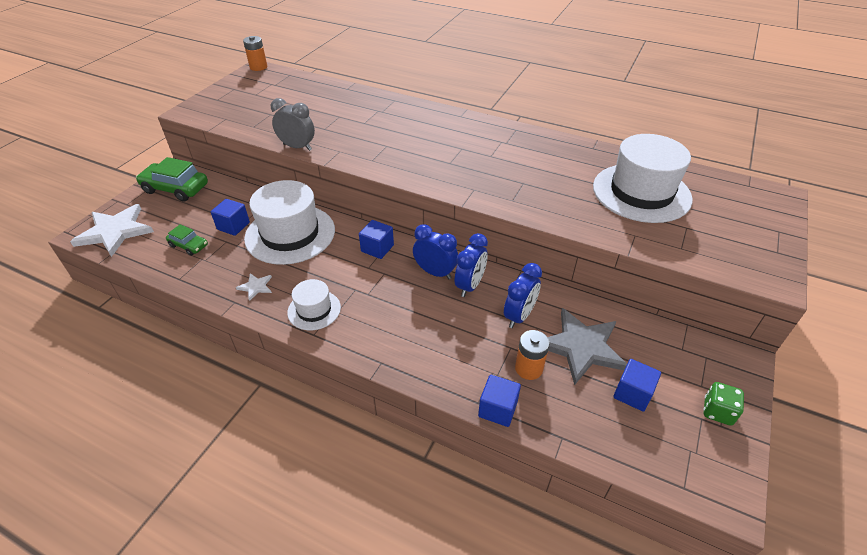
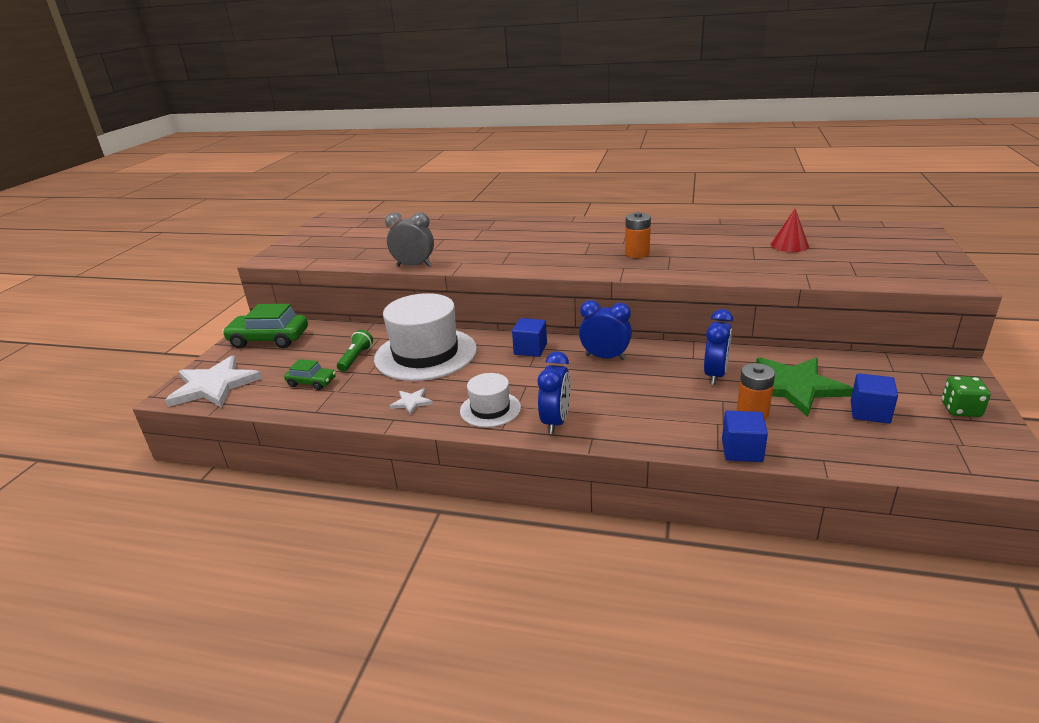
camera: 10 degrees left, 15 degrees down
(233, 226) = (356, 358): blue cube -> green flashlight
(258, 67) = (330, 217): orange battery -> orange battery (637, 253)
(470, 285) = (648, 361): blue clock -> blue clock (556, 422)
(582, 347) = (795, 387): grey star -> green star
(641, 192) = (789, 245): white hat -> red cone

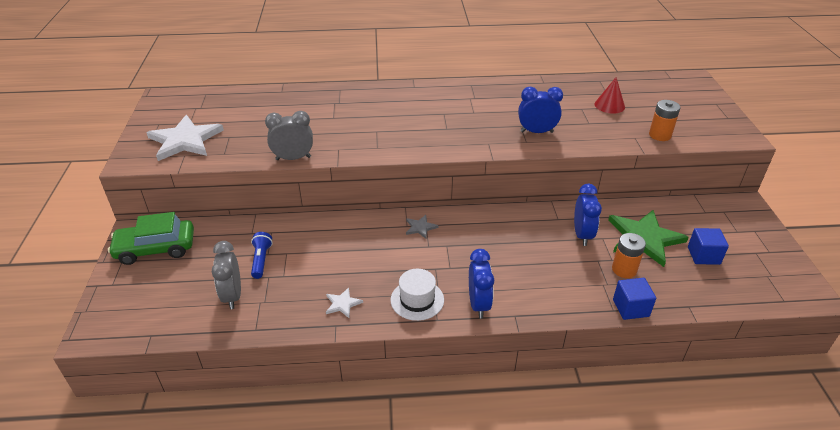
camera: 20 degrees left, 10 degrees up
(214, 385) = (130, 315): white star -> white star (185, 140)
(312, 382) = (232, 296): green car -> grey clock
(356, 358) = (261, 260): green flashlight -> blue flashlight
(425, 354) = (327, 246): white hat -> none
(530, 349) = (420, 227): blue cube -> grey star
(605, 357) = (488, 228): blue clock -> blue clock (536, 132)
(637, 253) = (492, 125): orange battery -> orange battery (660, 135)
(960, 409) = (760, 243): green dice -> none

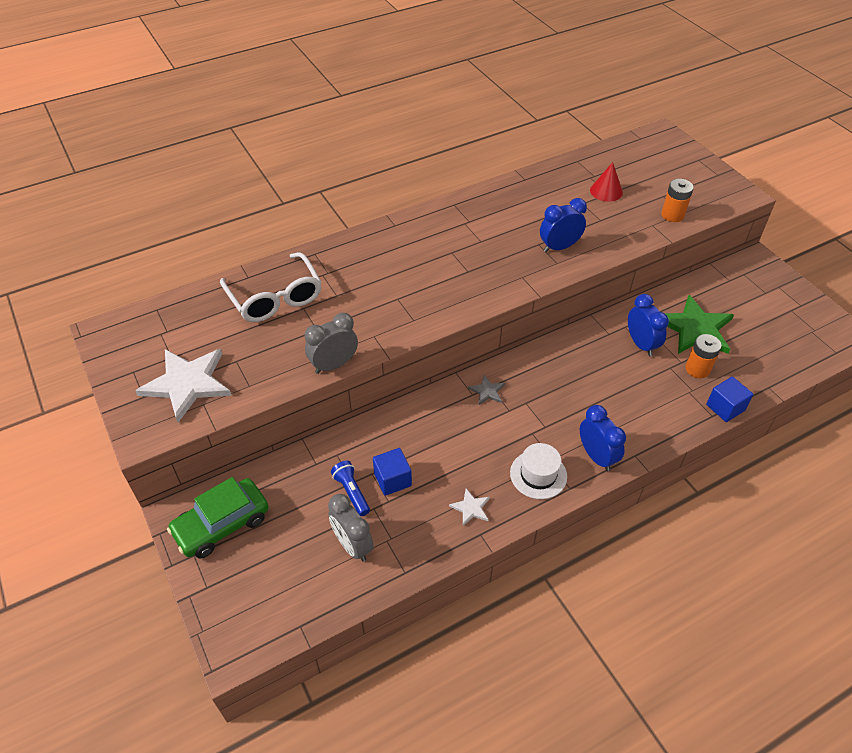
camera: 25 degrees left, 10 degrees up
(289, 108) = (275, 298): none -> white glasses
(703, 255) = (753, 329): blue cube -> blue cube (392, 479)

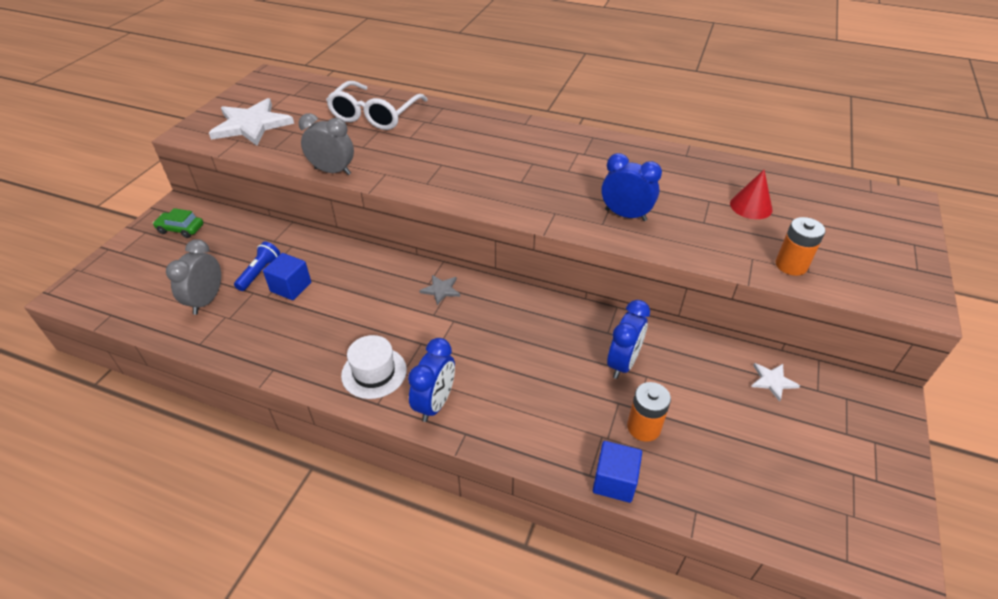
camera: 50 degrees right, 5 degrees down
(222, 524) = (181, 229): green car -> green car, size x0.56
(471, 508) = (297, 348): white star -> white star (772, 381)
(695, 328) = (702, 396): green star -> none

